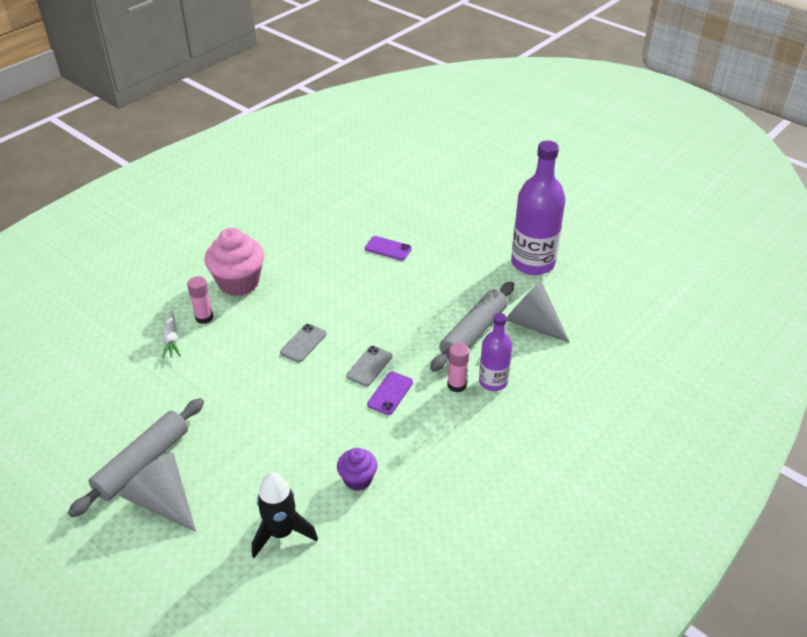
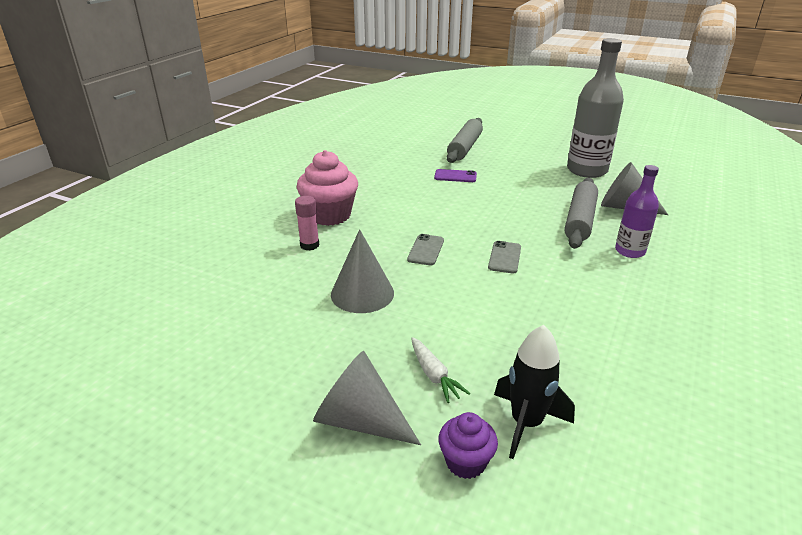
camera: 15 degrees left, 10 degrees down
(142, 463) = (311, 384): grey rolling pin -> grey rolling pin (464, 147)
(171, 339) = (283, 267): white carrot -> white carrot (434, 375)
(223, 382) = (362, 293): none -> grey cone
(358, 479) = (570, 353): purple cupcake -> purple cupcake (465, 462)
(390, 393) = (542, 275): purple phone -> none
(456, 385) = (599, 259): pink glue stick -> none
(533, 263) = (587, 170): purple bottle -> grey bottle

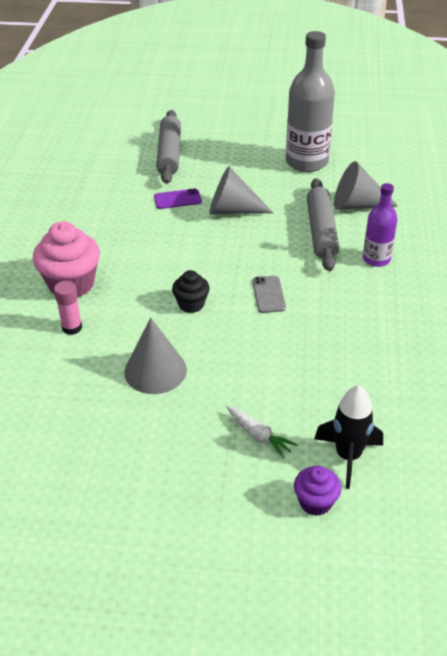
camera: 20 degrees left, 10 degrees up
(360, 420) = (218, 494): grey cone -> grey cone (232, 210)
(426, 250) = (191, 304): grey phone -> black cupcake

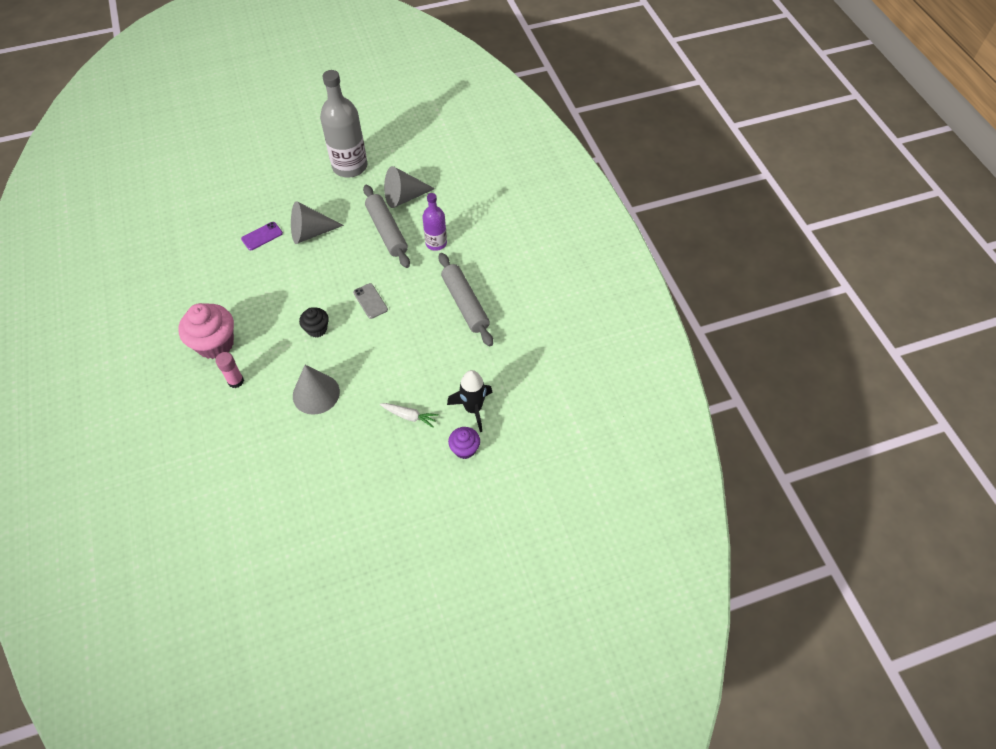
camera: 25 degrees left, 15 degrees up
(169, 154) = (233, 192): grey rolling pin -> grey rolling pin (465, 304)

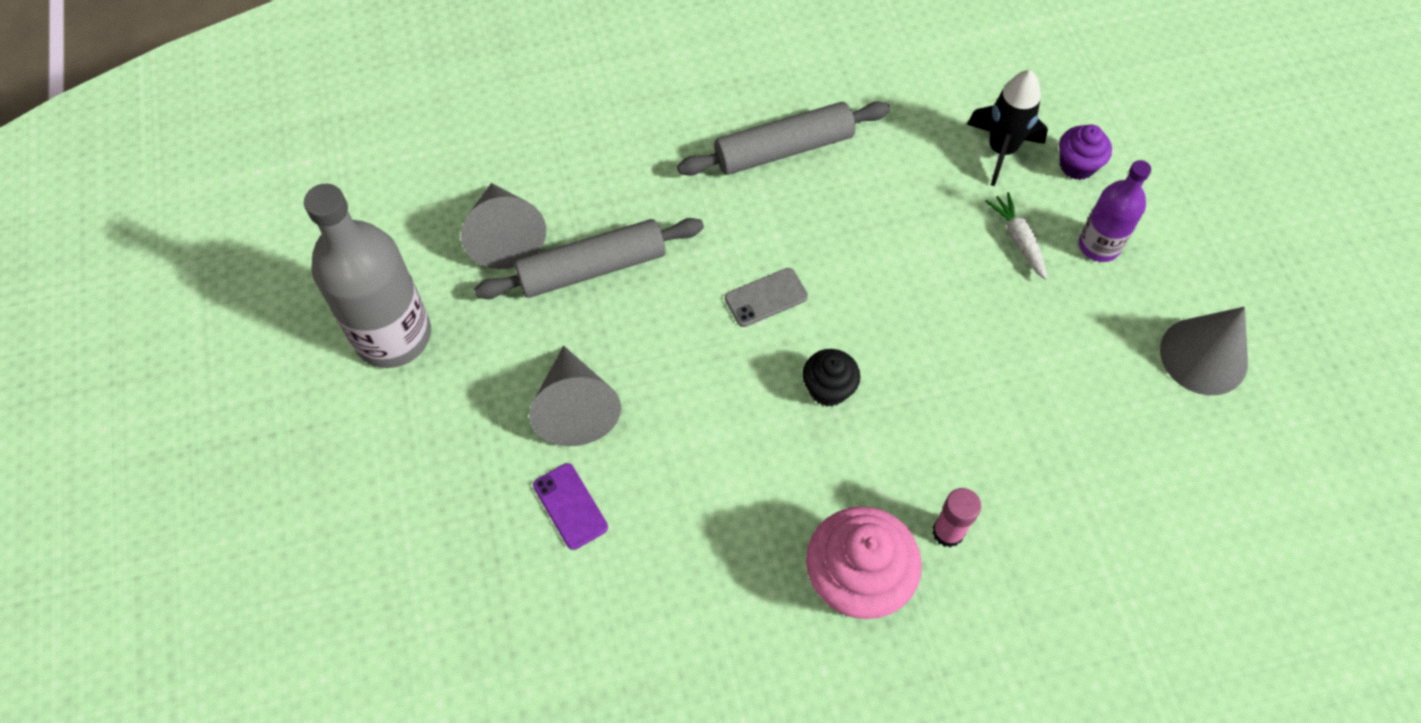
camera: 85 degrees left, 5 degrees up
(316, 393) = (975, 387): grey cone -> grey cone (1203, 356)
(409, 416) = (1018, 240): white carrot -> white carrot turned 45 degrees counterclockwise
(436, 243) = (635, 187): purple bottle -> purple bottle (1099, 245)

